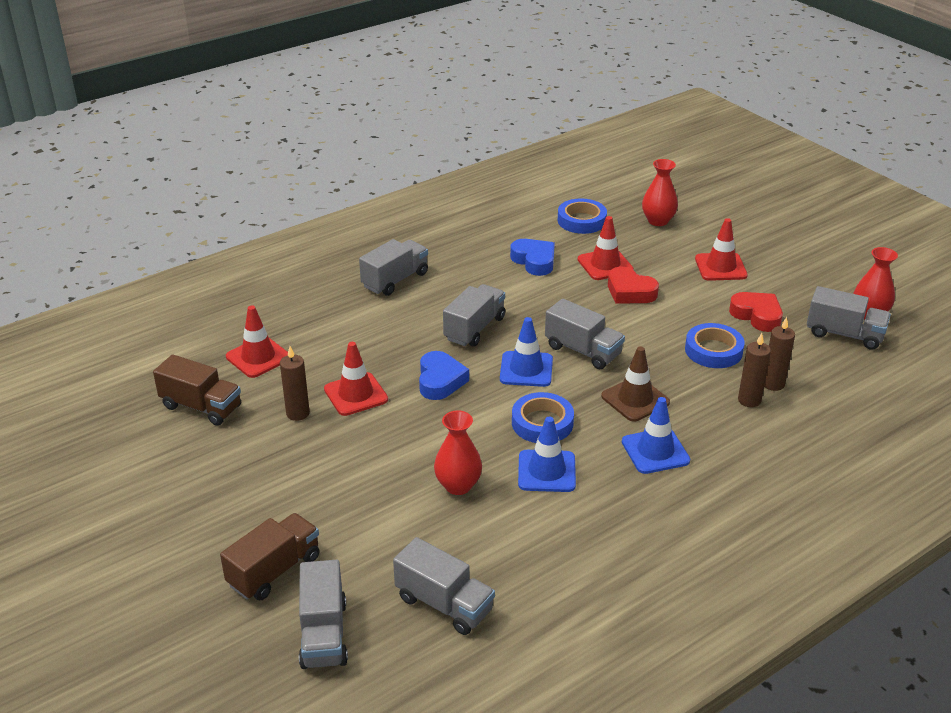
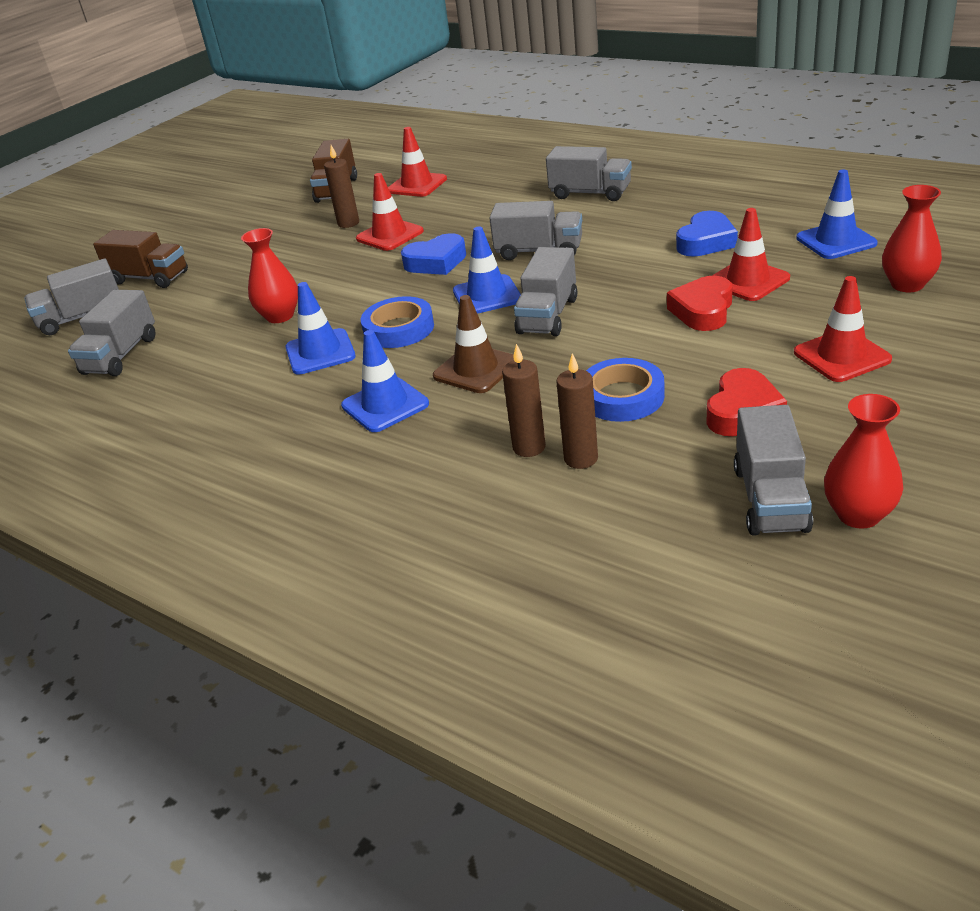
camera: 75 degrees right, 0 degrees up
(581, 220) = (836, 241): blue tape -> blue traffic cone

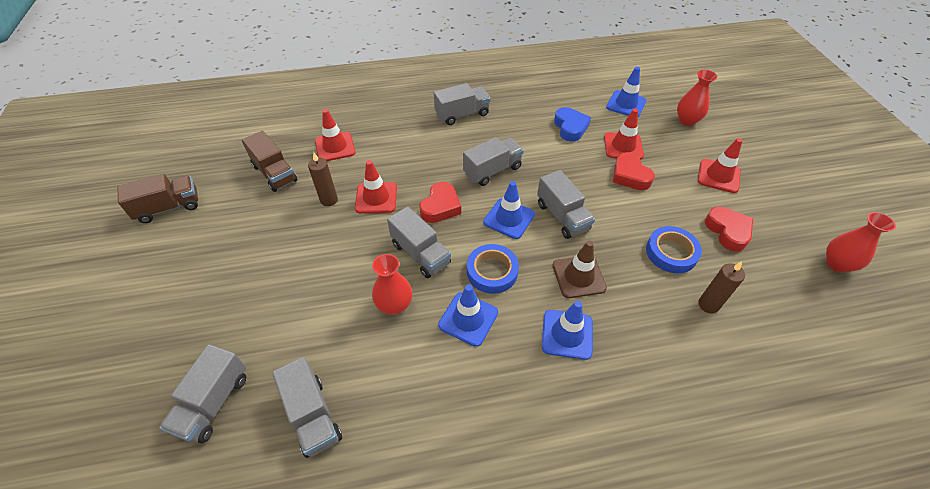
camera: 50 degrees left, 15 degrees up
(149, 278) = (223, 328): brown truck -> brown truck (169, 207)
(436, 262) = (440, 206): blue heart -> red heart
(529, 447) = (677, 314): brown candle -> none
(770, 499) = (802, 276): grey truck -> grey truck (420, 254)

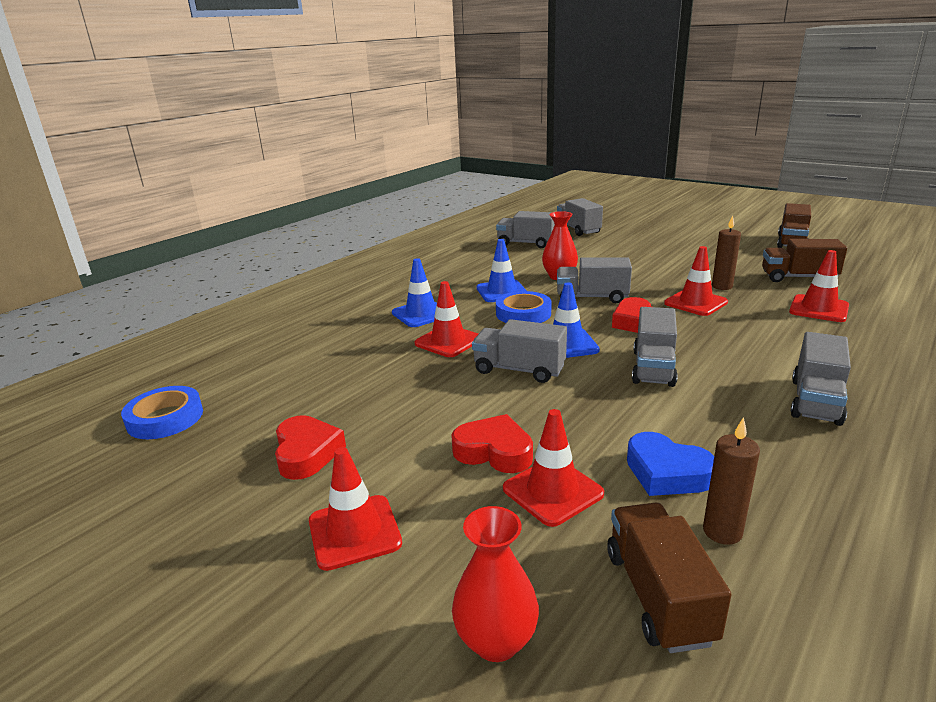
camera: 140 degrees right, 25 degrees down
(578, 276) = (448, 341): brown traffic cone -> red traffic cone
(626, 104) = (658, 596): blue traffic cone -> brown truck
(671, 252) = (370, 398): blue tape -> blue tape (165, 418)
(708, 305) = (306, 378): brown candle -> brown candle (722, 532)
(728, 231) = (307, 453): red heart -> red heart turned 135 degrees counterclockwise
(837, 264) = (130, 490): red vase -> none

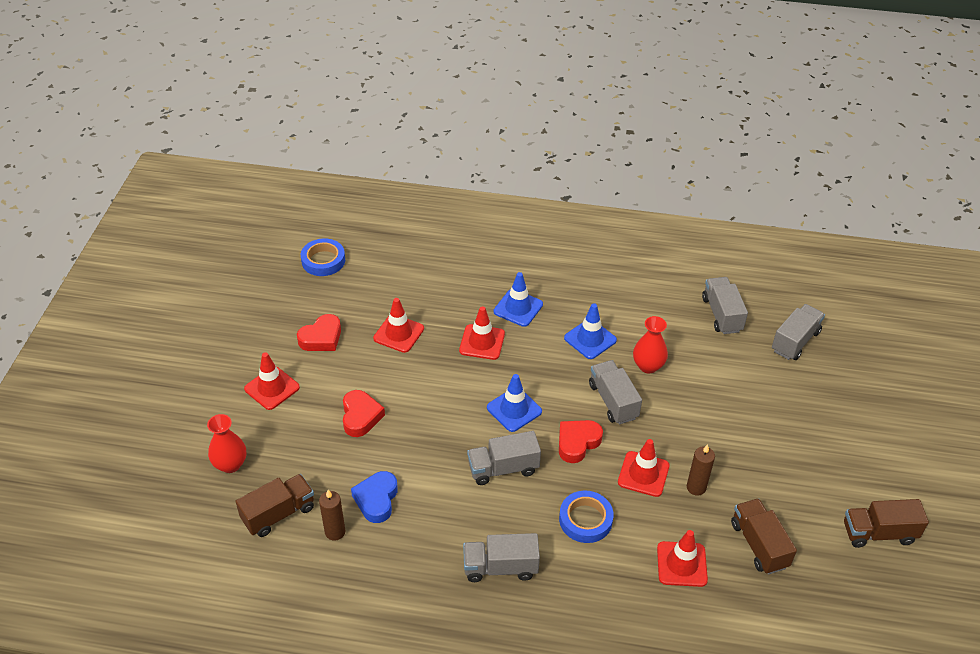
camera: 60 degrees right, 20 degrees up
(519, 370) = (461, 396): grey truck -> none
(523, 313) = (554, 367): blue tape -> blue tape (585, 520)
(552, 491) = (337, 453): red traffic cone -> red traffic cone (398, 333)

